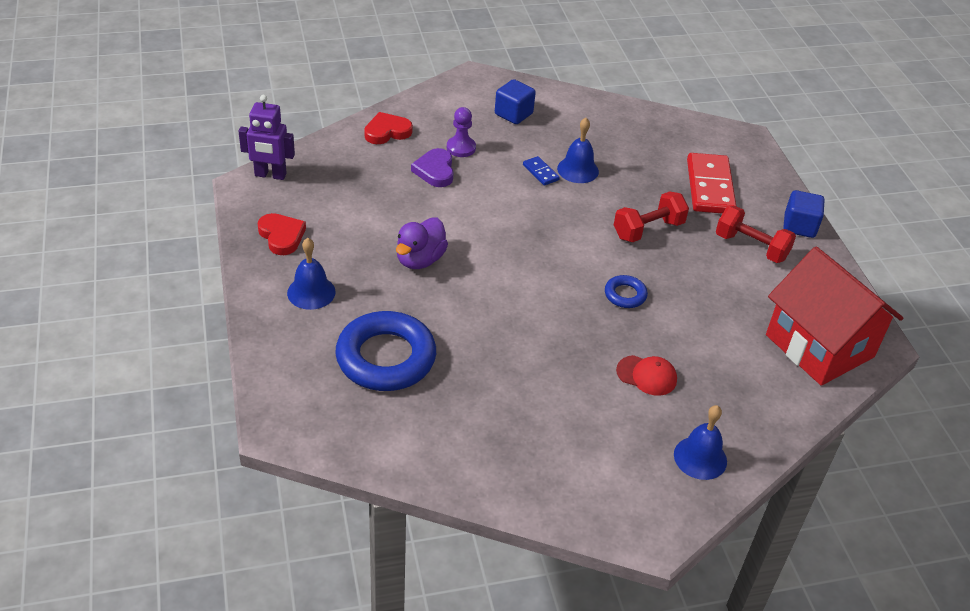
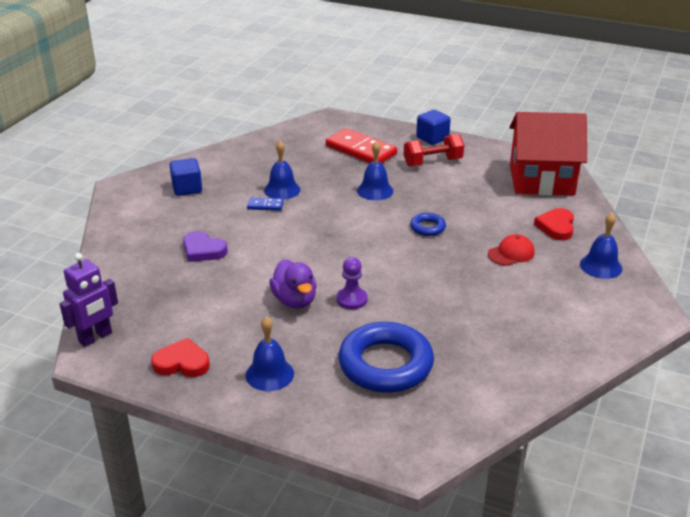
camera: 50 degrees left, 10 degrees down
(387, 132) = (126, 253): red heart -> red heart (556, 227)
(461, 148) = (193, 227): purple pawn -> purple pawn (351, 299)
(648, 230) = (375, 190): red dumbbell -> blue bell

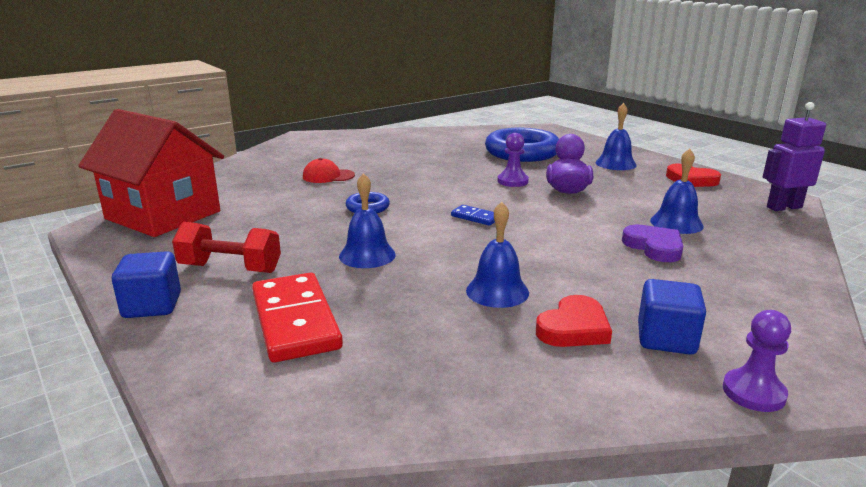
camera: 150 degrees left, 10 degrees down
(148, 176) = (753, 392): none -> purple pawn
(265, 205) = (540, 276): blue domino -> blue domino (475, 217)
(556, 227) = (250, 181): red heart -> red heart (574, 328)
(601, 266) = (277, 157): blue bell -> blue bell (676, 223)

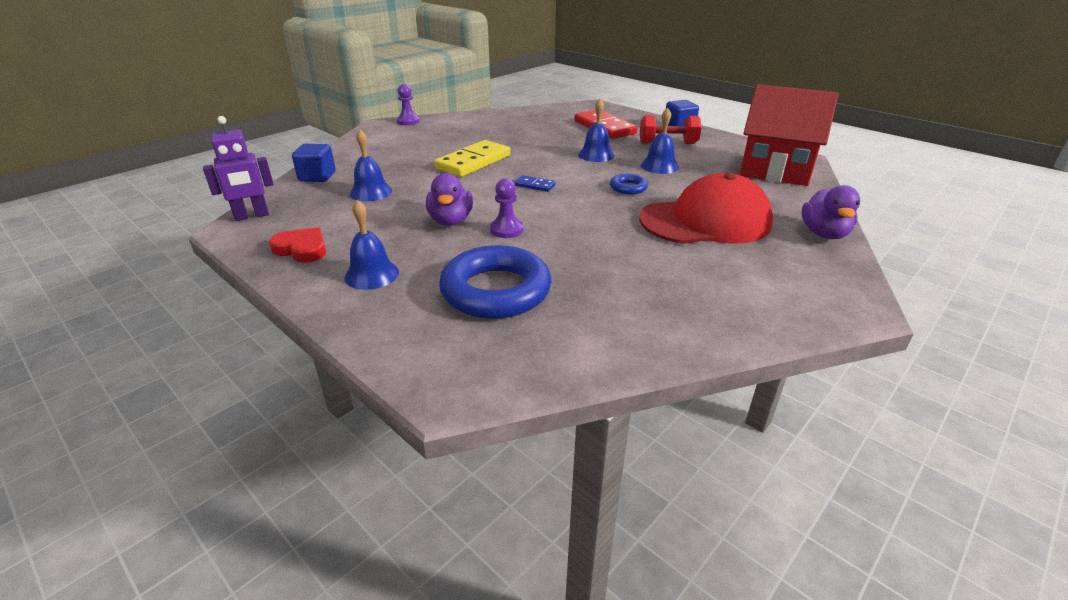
camera: 170 degrees right, 10 degrees up
(246, 163) = (824, 234): none -> purple duck
(328, 176) = (705, 221): red cap -> red cap, size x2.35
(497, 291) = (511, 143): blue bell -> blue bell (659, 166)
(558, 257) = (473, 162): none -> yellow domino
(574, 328) = (473, 133): red heart -> none
(654, 247) = (404, 172): purple heart -> none
(666, 339) = (431, 132): blue cube -> blue cube (317, 177)

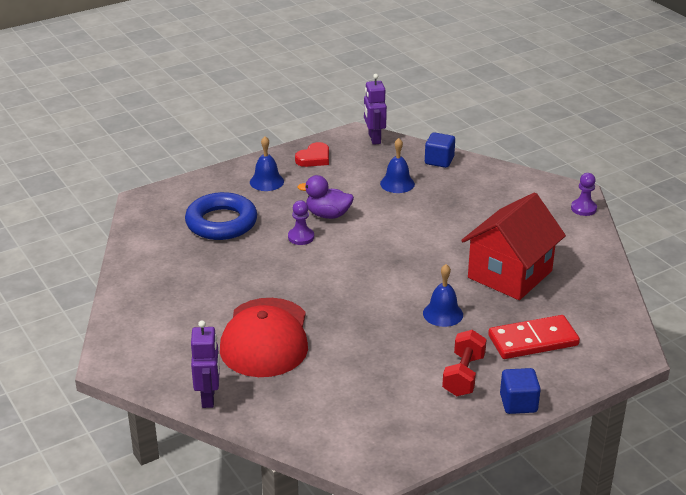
camera: 105 degrees right, 0 degrees up
(473, 162) = (447, 237): yellow domino -> none
(535, 185) = (378, 262): blue domino -> none
(628, 188) = (351, 314): blue ring -> none
(659, 166) = (396, 348): blue bell -> none
(775, 170) = (355, 430): red house -> red house (510, 274)
(824, 234) = (208, 397): purple duck -> purple robot

